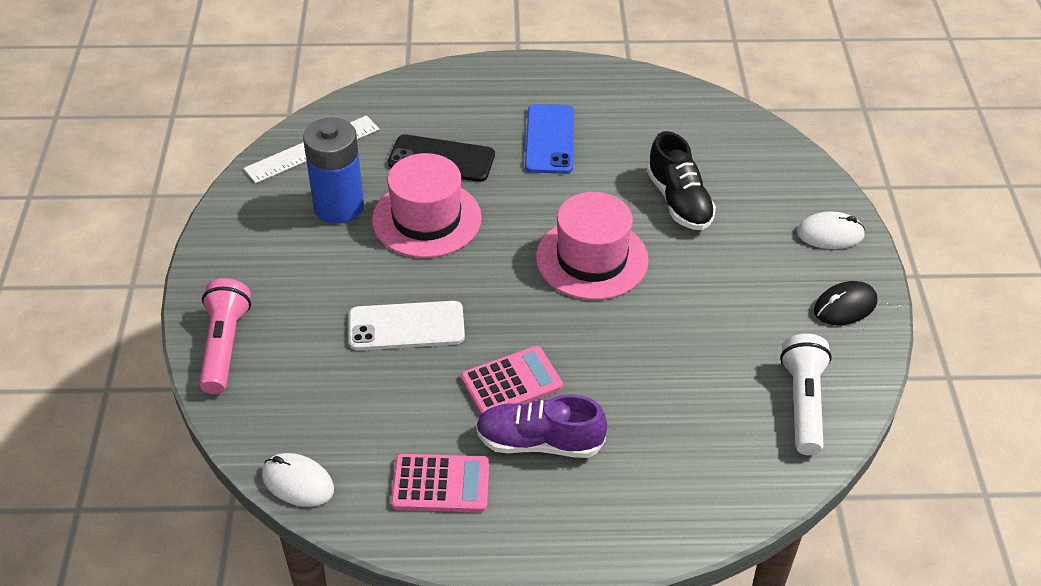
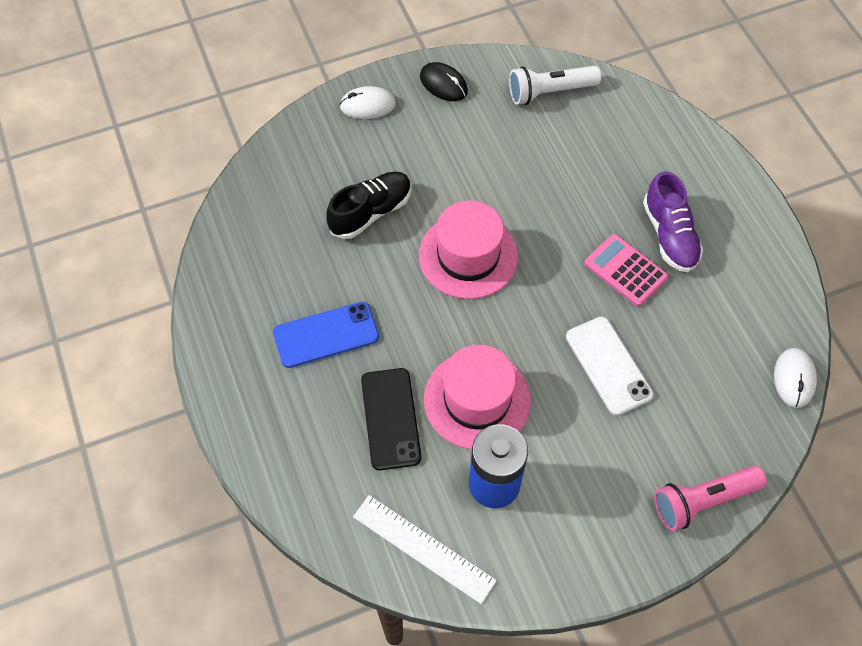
camera: 110 degrees left, 15 degrees up
(440, 484) = (739, 284): pink calculator -> none
(830, 234) = (368, 105): white mouse -> white mouse turned 75 degrees counterclockwise

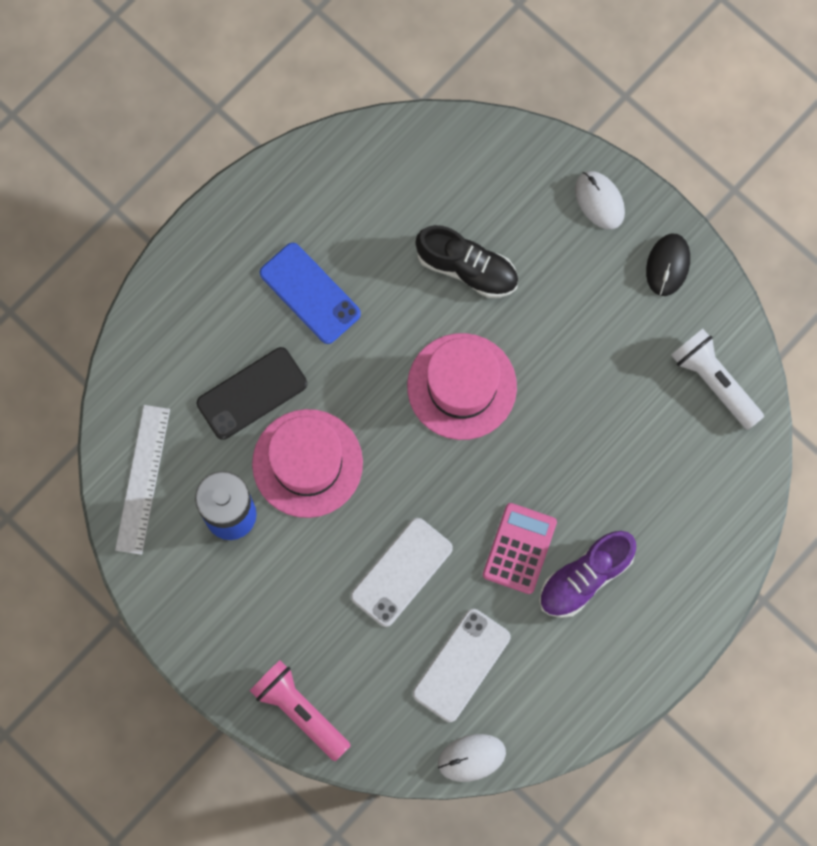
camera: 65 degrees right, 15 degrees up
(709, 353) = (461, 665): none -> white phone

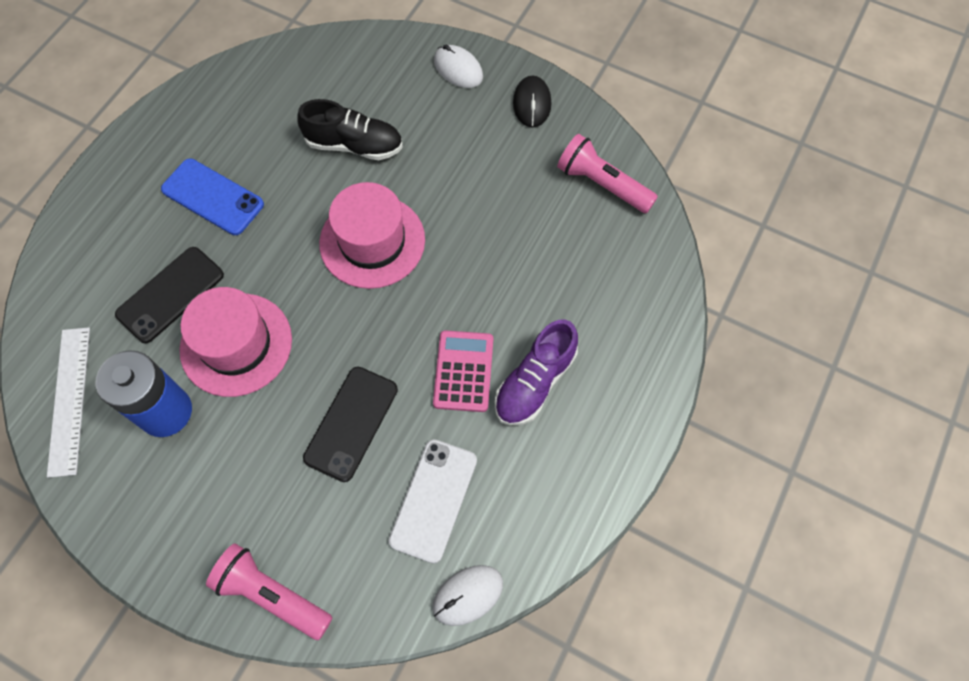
camera: 15 degrees left, 10 degrees down
(401, 572) = (351, 423): white phone -> black phone
(714, 382) = (602, 184): white flashlight -> pink flashlight

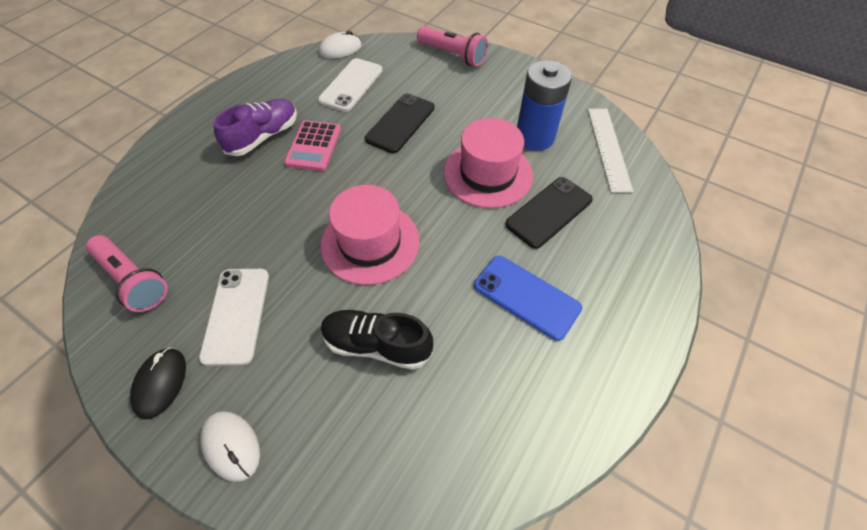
camera: 175 degrees left, 10 degrees down
(488, 160) = (236, 315): none -> white phone

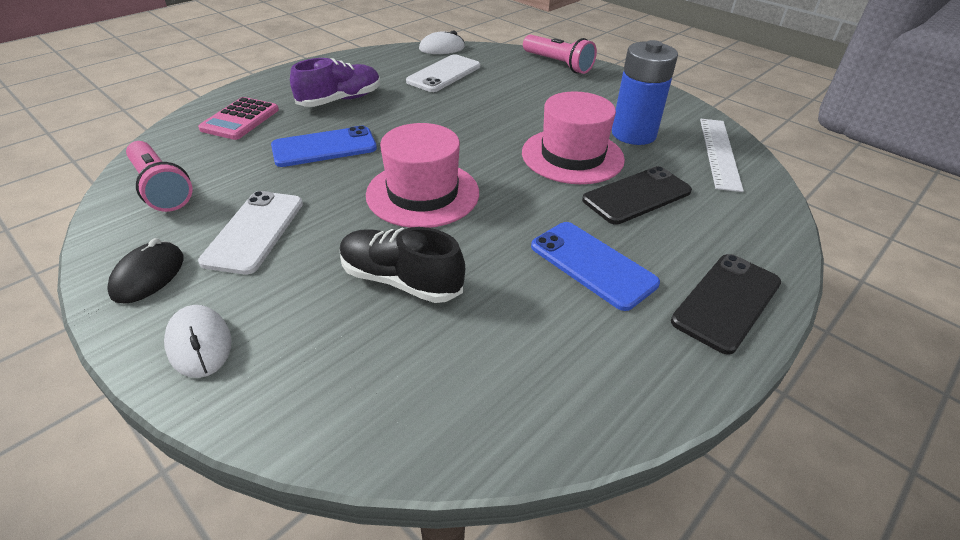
camera: 10 degrees right, 15 degrees down
(267, 201) = (324, 147): none -> blue phone
(313, 146) = (389, 113): pink calculator -> pink calculator (240, 119)
(400, 123) = (486, 106): black phone -> black phone (726, 302)

